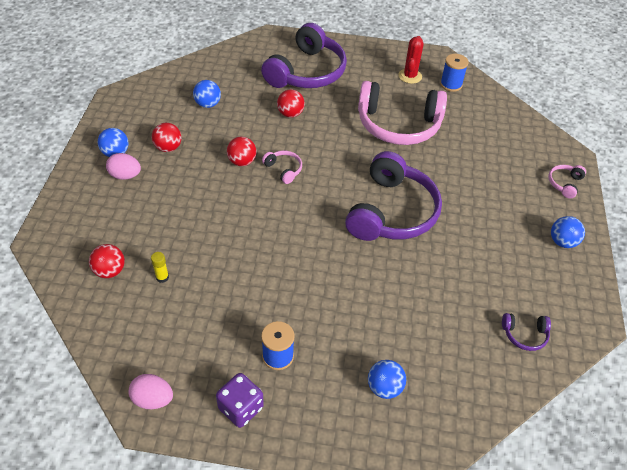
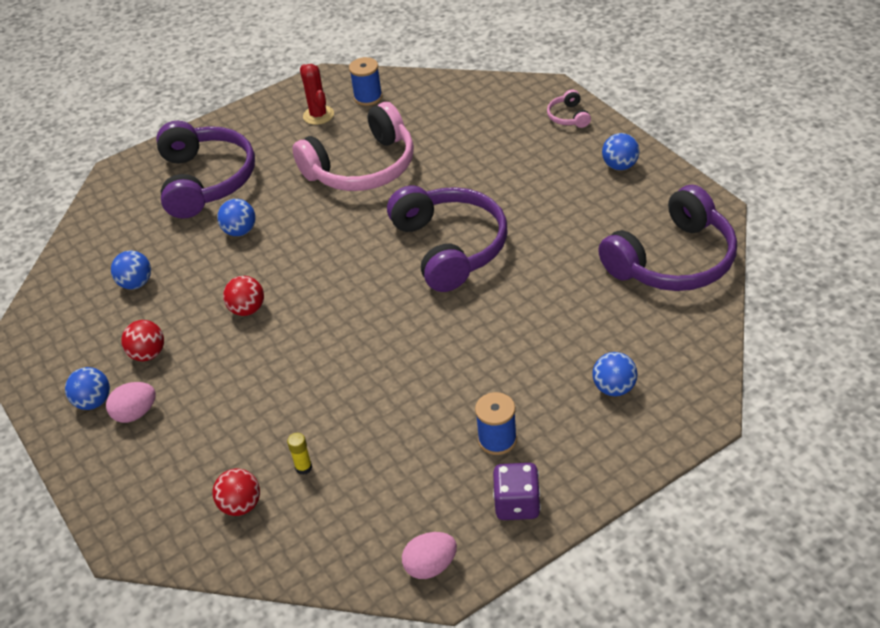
camera: 35 degrees left, 5 degrees down
(283, 169) = (300, 286): pink headphones -> none
(290, 114) = (240, 231): red ball -> blue ball
(524, 334) = (673, 260): purple headphones -> purple headphones, size x2.42

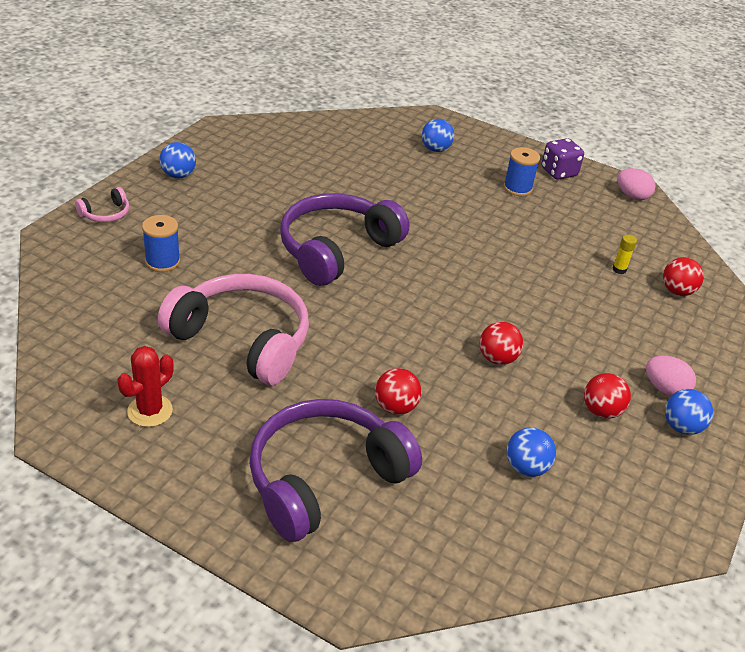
camera: 125 degrees left, 5 degrees down
(240, 231) = (395, 407): blue ball -> red ball
(368, 97) = (98, 374): blue spool -> blue spool (162, 262)
(673, 260) = (291, 139): purple headphones -> none

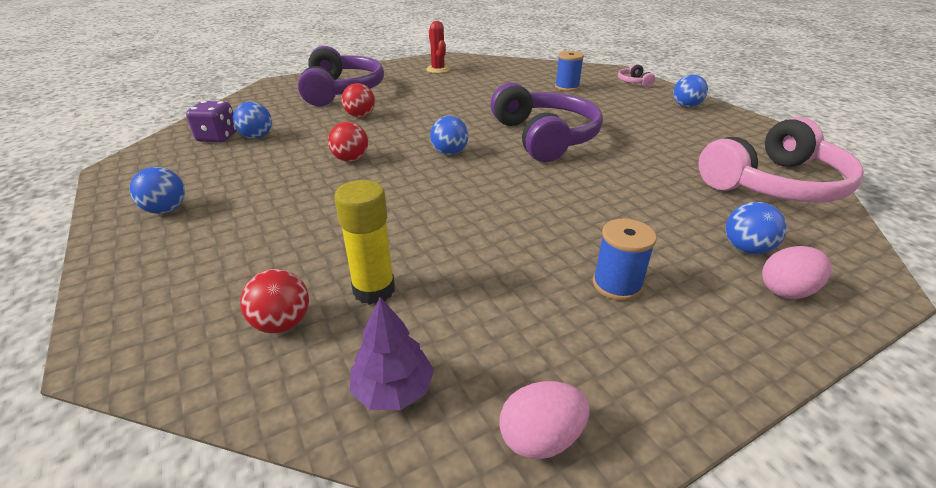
camera: 125 degrees right, 5 degrees down
(242, 340) = (469, 93): pink headphones -> pink headphones (774, 184)
(424, 299) = (449, 153): none -> blue ball
(559, 172) = (660, 362): purple dice -> purple dice (218, 137)
(601, 411) = (242, 180): red ball -> none
(619, 269) = (374, 290): yellow glue stick -> yellow glue stick, size x1.95
(660, 238) = (393, 389): none -> purple tree
(665, 389) = (203, 223): pink egg -> pink egg (787, 291)

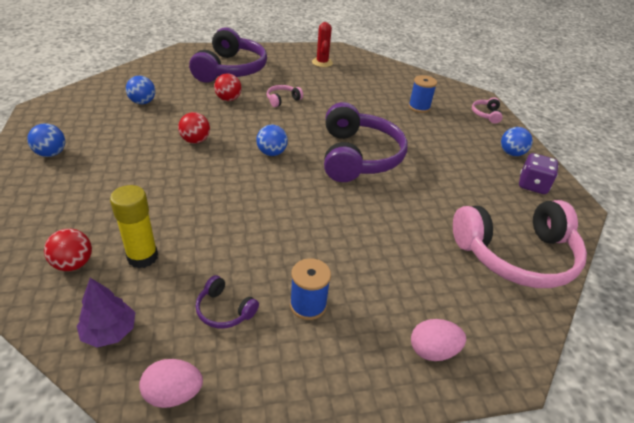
camera: 15 degrees right, 5 degrees up
(218, 137) = (116, 96): purple dice -> purple dice (532, 185)
(422, 106) = (282, 100): none -> pink headphones
(525, 318) = (224, 310): none -> purple headphones
(746, 249) = (434, 306): blue ball -> none

